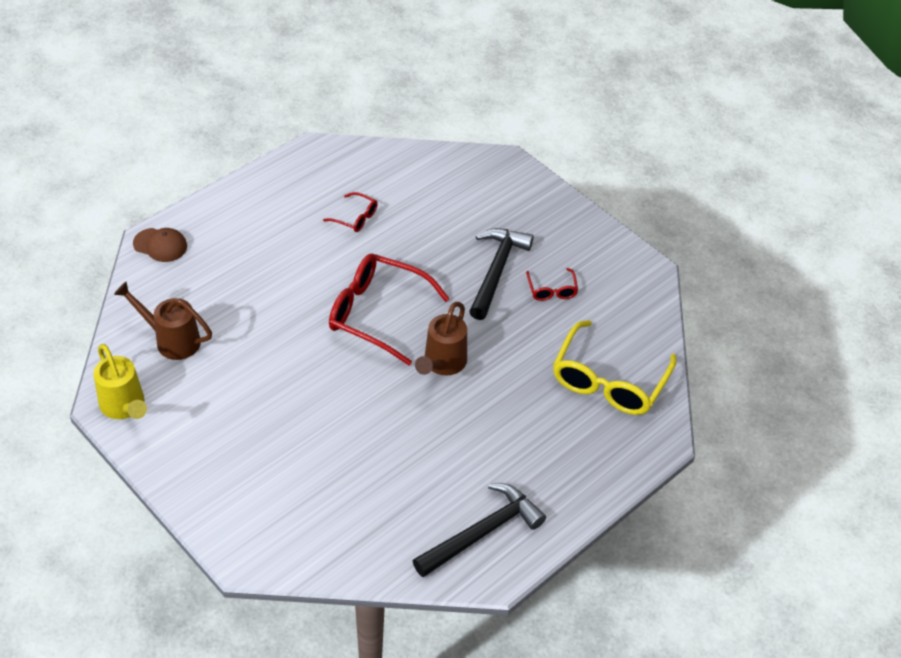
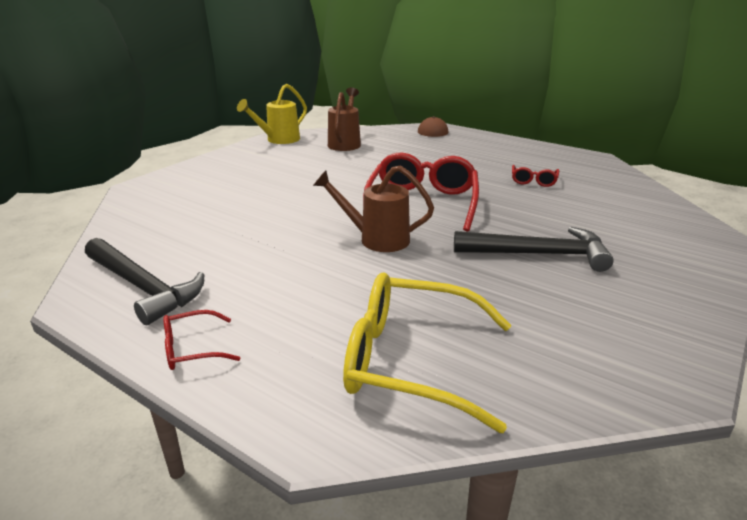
camera: 80 degrees right, 20 degrees down
(552, 290) = (544, 294): red glasses -> red glasses (192, 349)

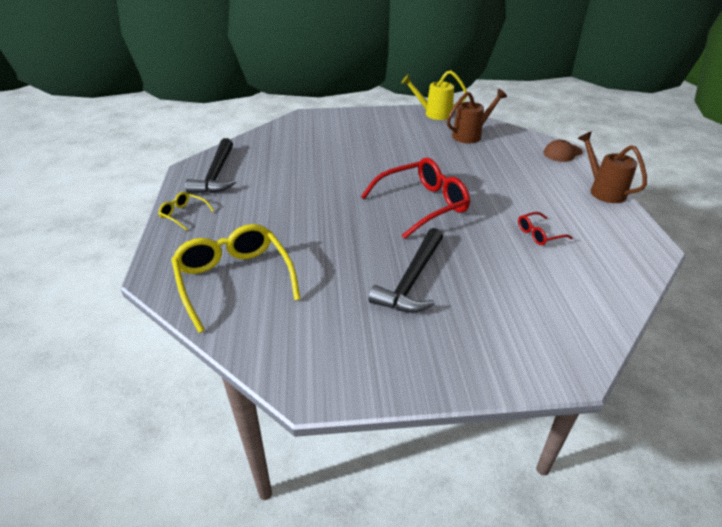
camera: 50 degrees right, 10 degrees up
(192, 349) = (183, 214): red glasses -> yellow glasses
(377, 239) = (348, 212): brown watering can -> brown watering can (603, 191)
(539, 254) = (411, 280): black hammer -> black hammer turned 60 degrees clockwise

